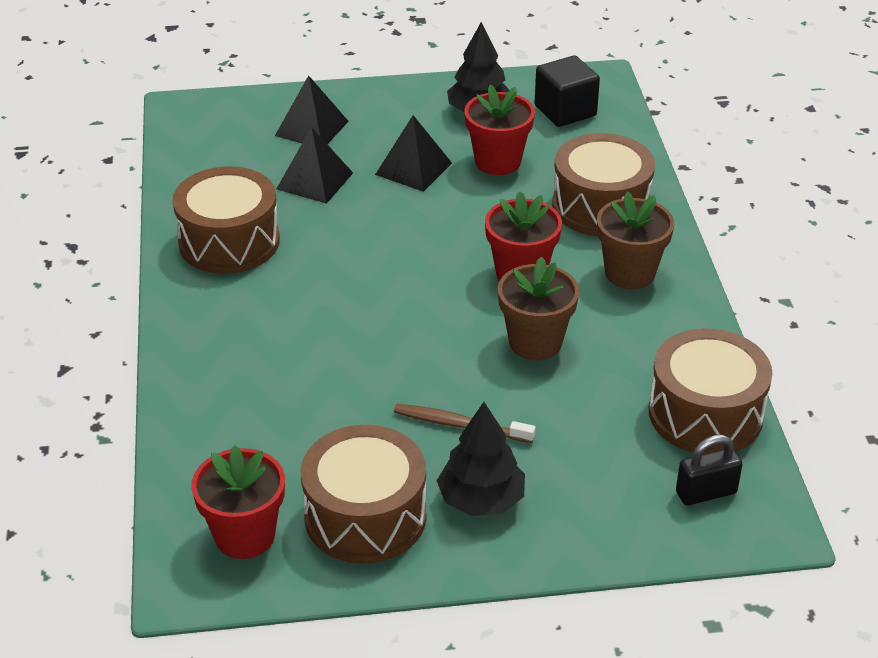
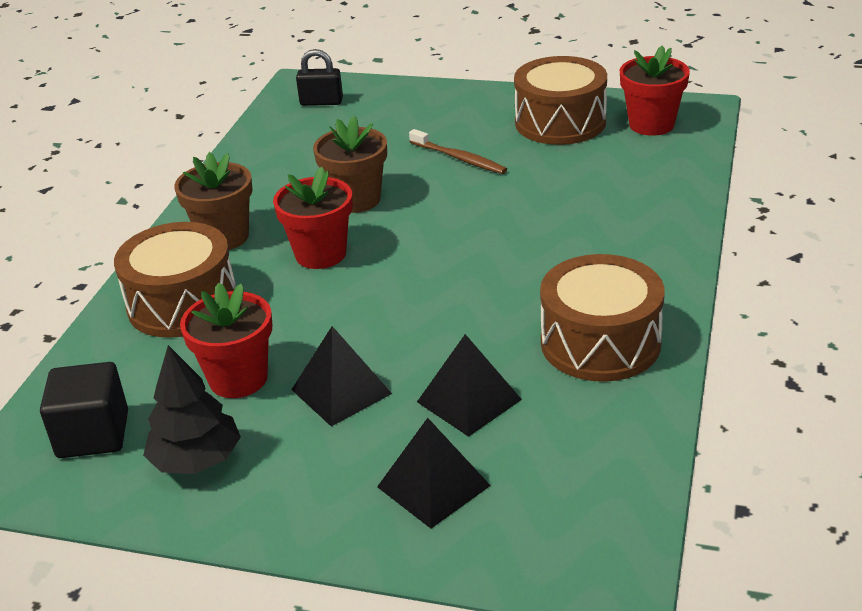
camera: 155 degrees left, 5 degrees down
(481, 500) = (473, 119): black tree -> none
(705, 414) = (274, 138): brown drum -> none

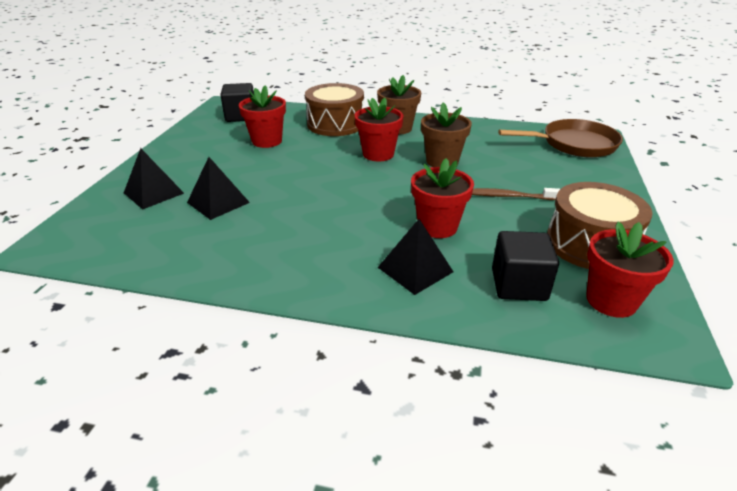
camera: 85 degrees right, 0 degrees up
(196, 460) = (211, 137): black tree -> none
(321, 102) = (574, 144): black padlock -> brown pan
(341, 391) = (245, 166): black pyramid -> black pyramid (415, 269)
(459, 158) = (507, 196): brown toothbrush -> brown toothbrush turned 60 degrees clockwise
(531, 208) = (437, 227): none -> red flower pot
(600, 343) = (255, 252): brown drum -> none
(636, 166) = (518, 285): none -> black cube

